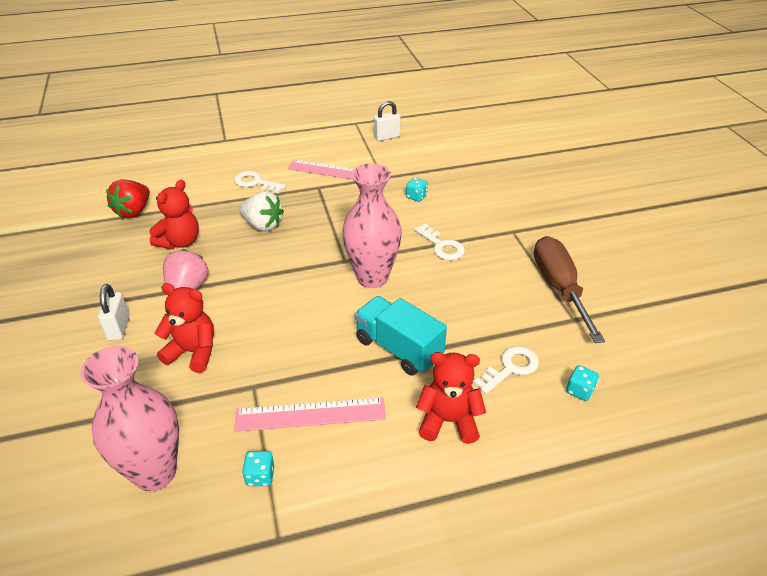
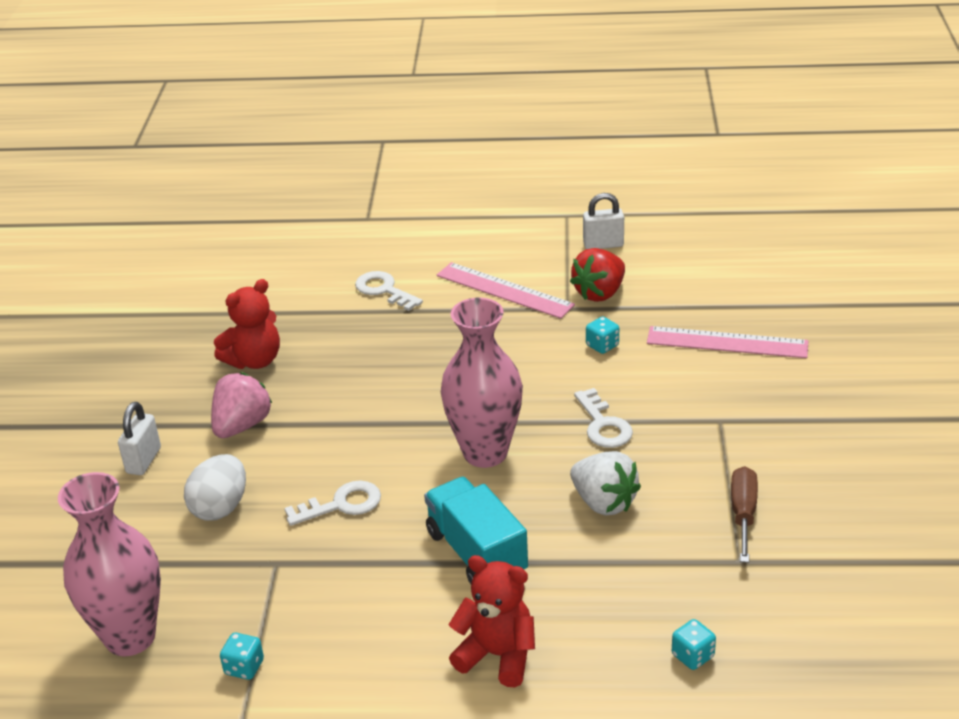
camera: 20 degrees right, 5 degrees down
(133, 211) = (210, 308): red strawberry -> red strawberry (600, 293)
(193, 352) = (220, 507): red teddy bear -> white egg
(263, 225) = (370, 354): white strawberry -> white strawberry (603, 502)
(310, 414) = (330, 611): pink ruler -> pink ruler (727, 342)
(510, 368) = (613, 608): white key -> white key (341, 504)
(559, 287) = (743, 514): brown screwdriver -> brown screwdriver, size x0.60

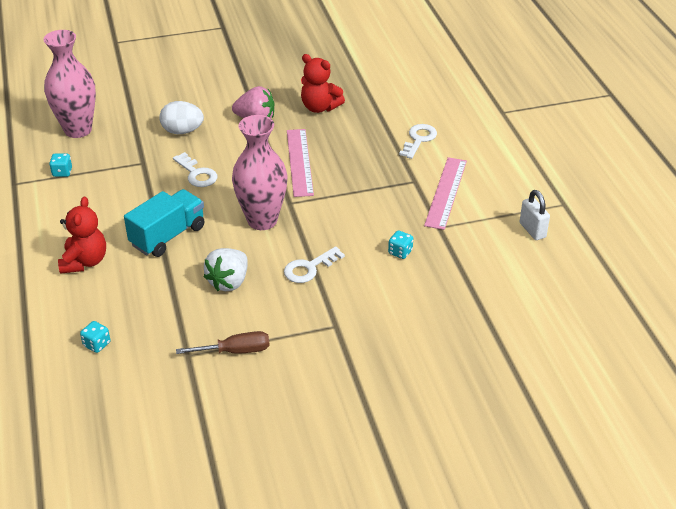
camera: 70 degrees right, 5 degrees up
(143, 460) = (214, 94): white padlock -> none
(600, 293) = (466, 239): red strawberry -> none
(727, 342) = (433, 317): pink ruler -> pink ruler (299, 162)

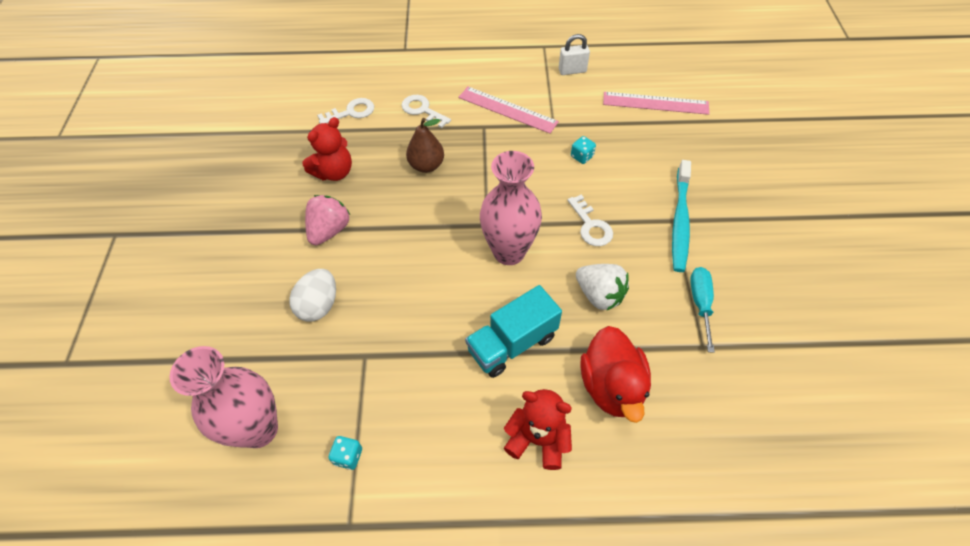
camera: 75 degrees left, 15 degrees up
(97, 344) = (681, 435): turquoise dice -> none
(137, 298) = (611, 386): none -> red duck
(168, 236) = (512, 343): turquoise truck -> turquoise truck turned 90 degrees counterclockwise
(197, 174) = (408, 301): white key -> white key (351, 112)
(235, 351) = (700, 303): brown screwdriver -> turquoise screwdriver
(299, 162) = (422, 205): pink ruler -> pink ruler (655, 103)
(336, 331) = (680, 221): none -> turquoise toothbrush
(347, 155) = (426, 165): none -> brown pear

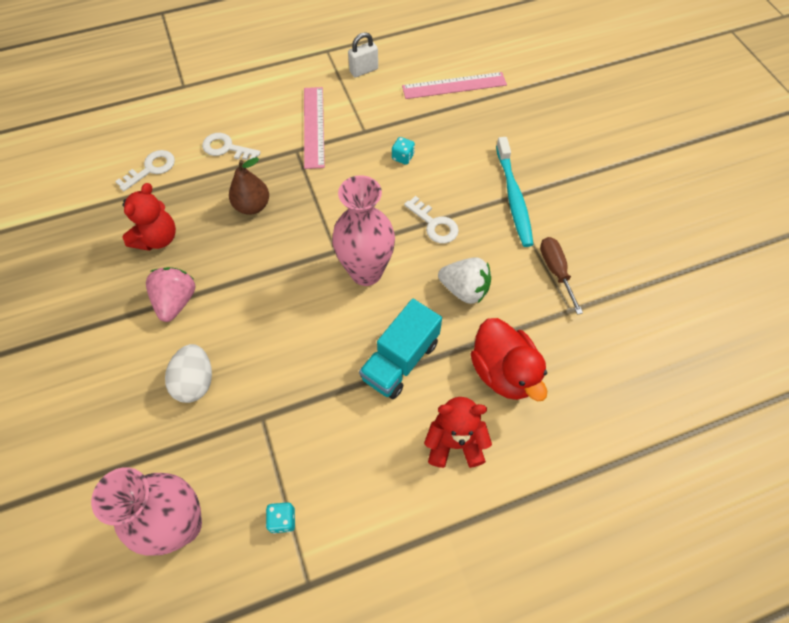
camera: 20 degrees left, 5 degrees up
(507, 109) = (313, 126): pink ruler -> pink ruler turned 75 degrees clockwise
(700, 303) = (555, 271): turquoise screwdriver -> brown screwdriver

